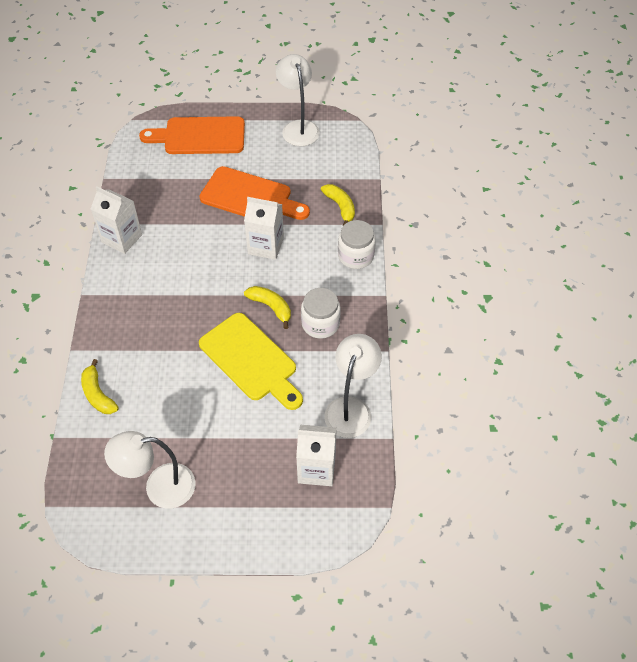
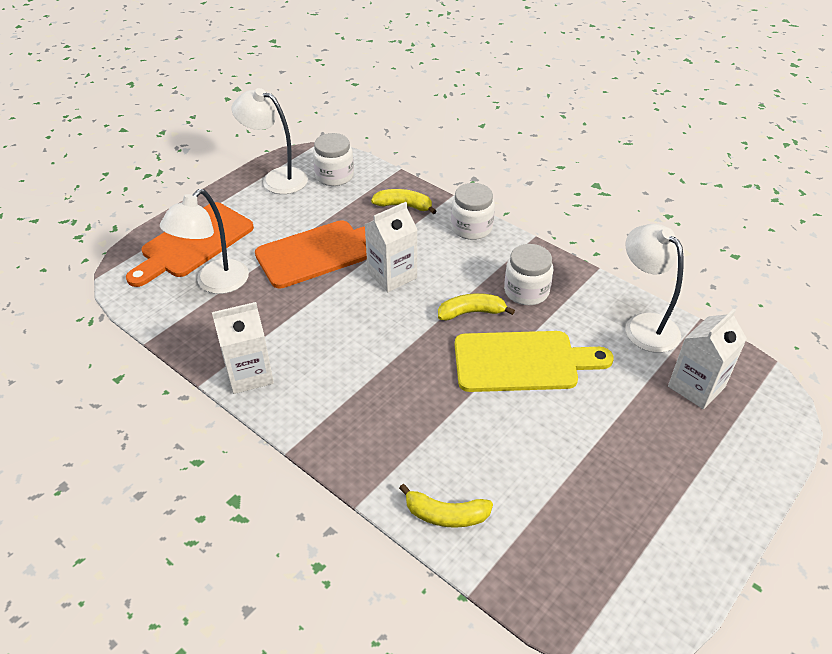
camera: 50 degrees left, 10 degrees down
(159, 487) = (623, 527): white lamp -> white lamp (215, 283)
(332, 152) = (334, 176): none -> white jar

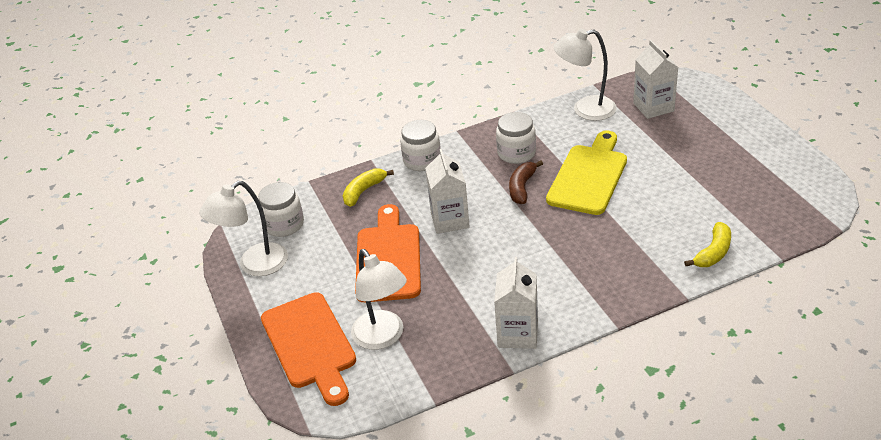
camera: 60 degrees left, 5 degrees down
(471, 312) = (522, 187): yellow banana -> brown banana

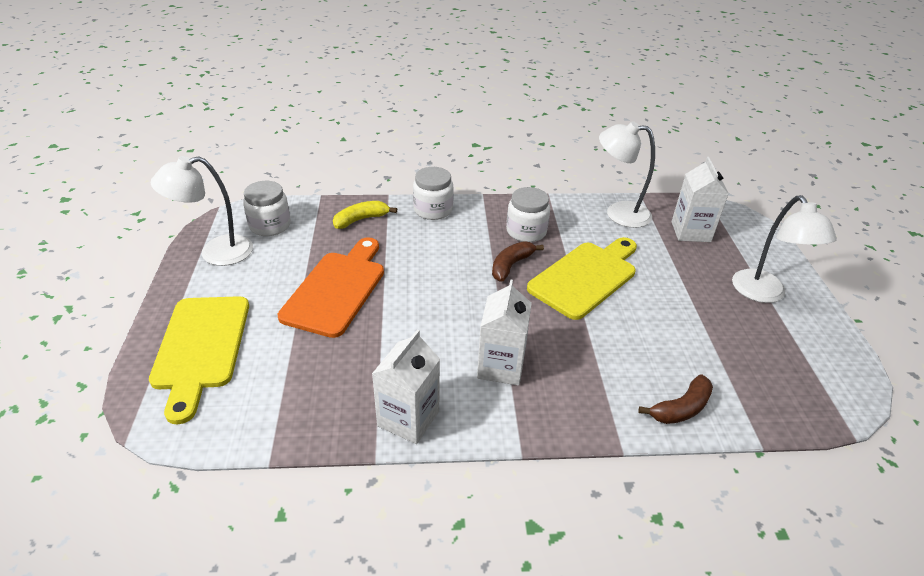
camera: 15 degrees right, 0 degrees up
(310, 344) = (201, 348): orange cutting board -> yellow cutting board
(383, 337) = (272, 368): white lamp -> white lamp (764, 294)
(450, 220) = (420, 273): white carton -> white carton (501, 366)
(713, 252) = (681, 408): yellow banana -> brown banana

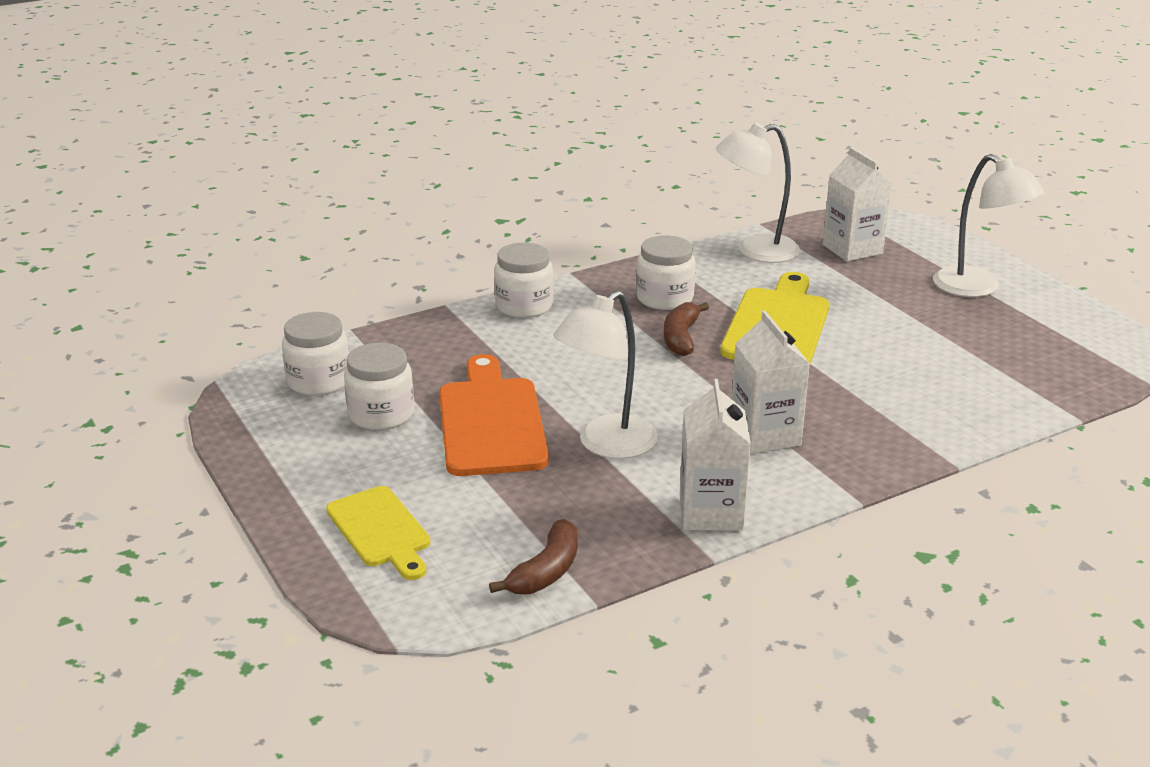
camera: 25 degrees left, 10 degrees down
(201, 348) = (381, 531): yellow cutting board -> yellow cutting board, size x0.64
(216, 253) = (276, 431): white lamp -> white lamp (606, 445)
(281, 261) = (381, 414): none -> white jar
(361, 219) = (439, 341): yellow banana -> none
(681, 408) = (981, 412): brown banana -> brown banana (546, 571)

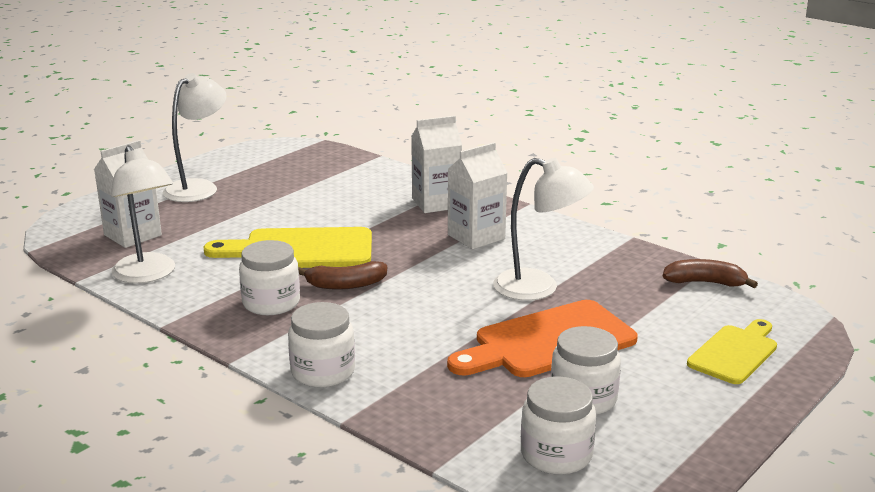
camera: 110 degrees left, 5 degrees down
(711, 512) = (586, 242): white carton -> white carton (436, 203)

